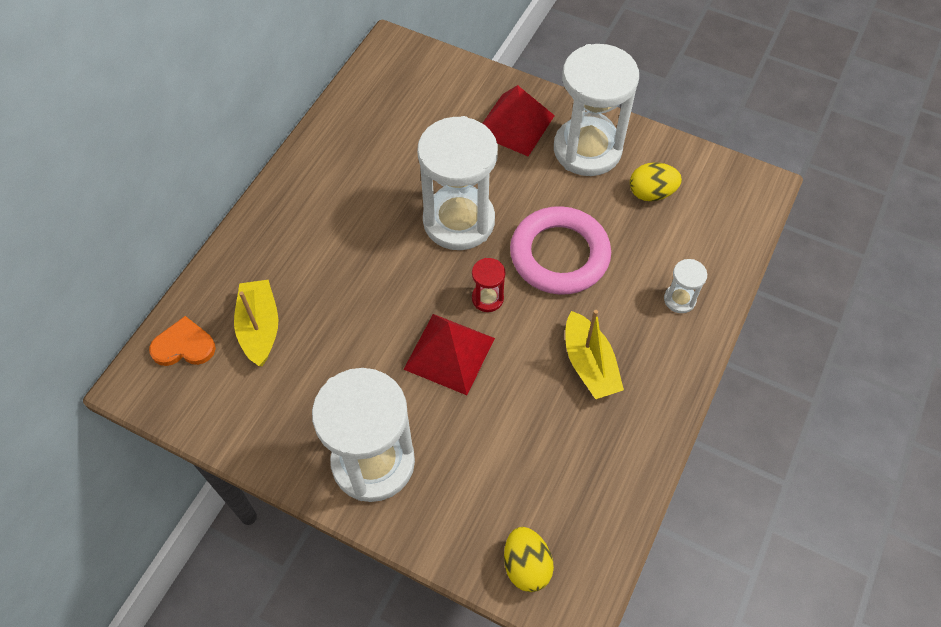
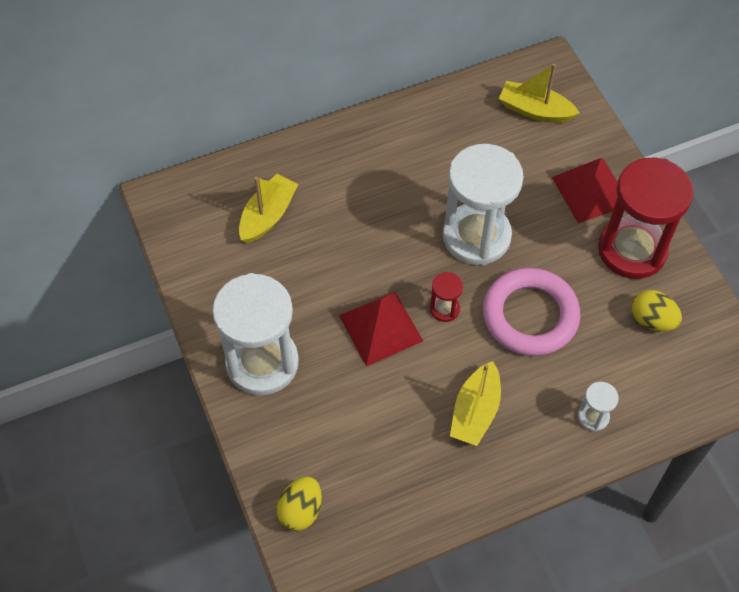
camera: 40 degrees right, 0 degrees up
(184, 346) = (209, 192): orange heart -> none
(413, 90) = (535, 110): none -> yellow boat
(587, 149) = (632, 250): white hourglass -> red hourglass

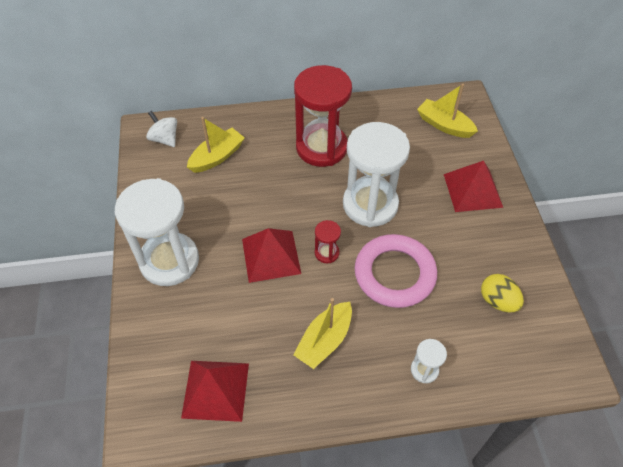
camera: 15 degrees right, 5 degrees down
(191, 206) = (165, 139): none -> white spinning top
(301, 510) = (151, 386): yellow egg -> none
(373, 496) = (215, 390): none -> red pyramid
(632, 250) = (494, 242): red hourglass -> red hourglass (321, 147)

